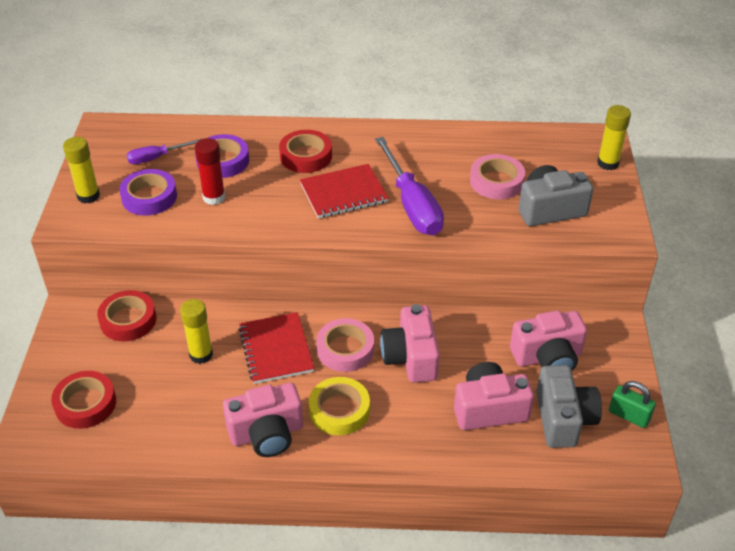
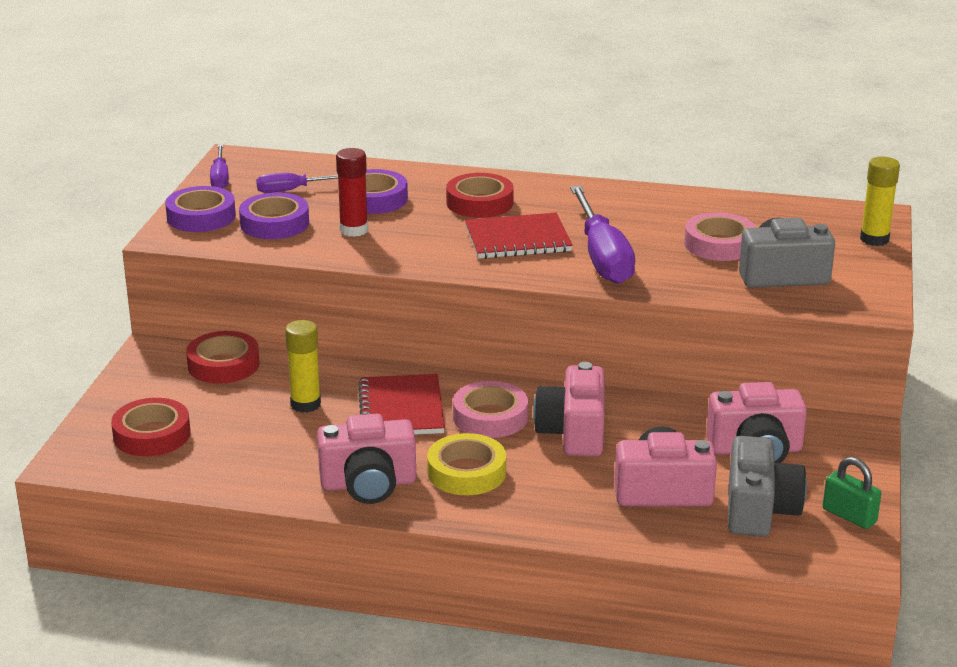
camera: 10 degrees right, 15 degrees down
(88, 196) = (201, 216): yellow glue stick -> purple tape
(95, 150) = (220, 177): none -> purple screwdriver

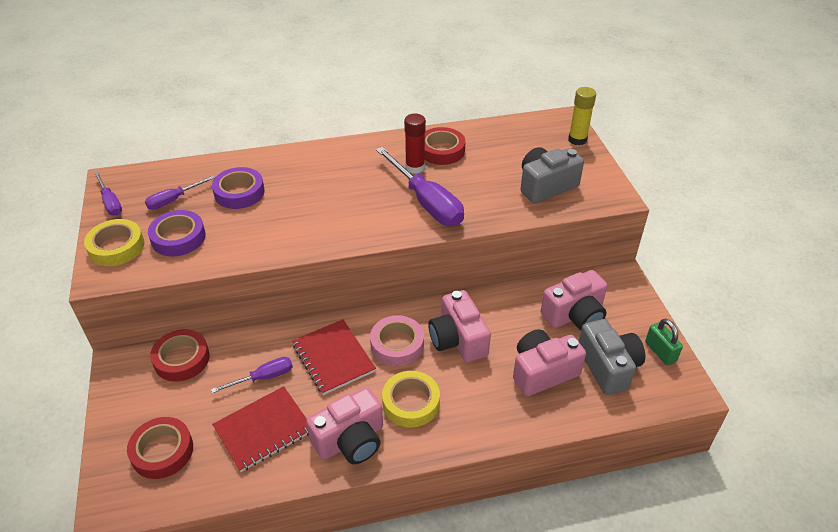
camera: 25 degrees left, 15 degrees up
(201, 216) = (116, 247): purple tape -> yellow tape
(305, 404) = (263, 377): yellow glue stick -> purple screwdriver
(354, 230) = (242, 227): red glue stick -> red glue stick (415, 167)
(479, 203) = (315, 175): red tape -> red tape (441, 150)
(517, 239) = (362, 203): red notebook -> red notebook (263, 430)
(719, 244) = (492, 170): pink tape -> none
(849, 516) = (660, 352): green padlock -> green padlock turned 45 degrees clockwise

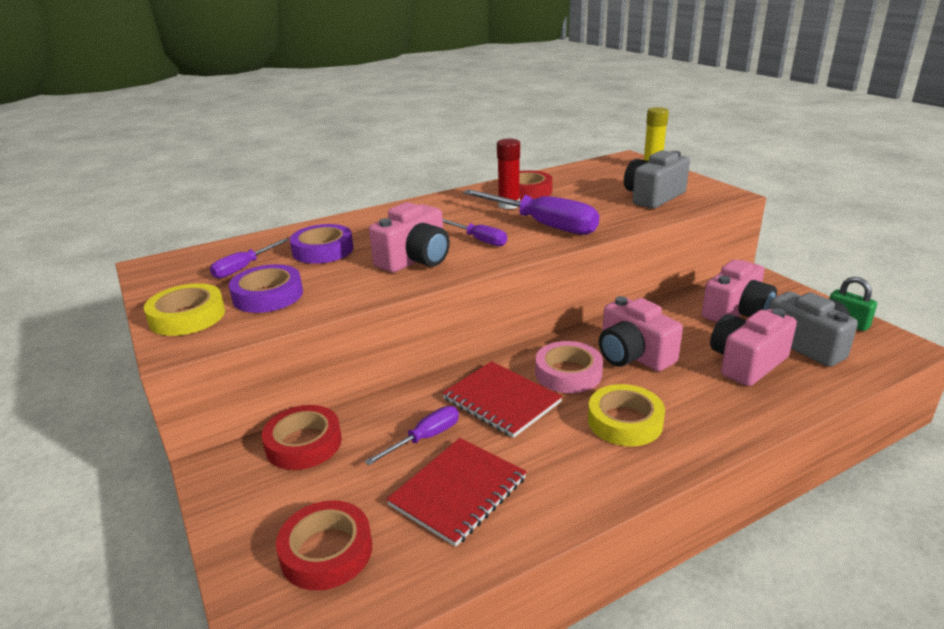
camera: 15 degrees left, 15 degrees down
(110, 203) = (160, 282): purple screwdriver -> purple screwdriver (479, 240)
(350, 440) = (579, 475): pink camera -> pink camera (415, 260)

